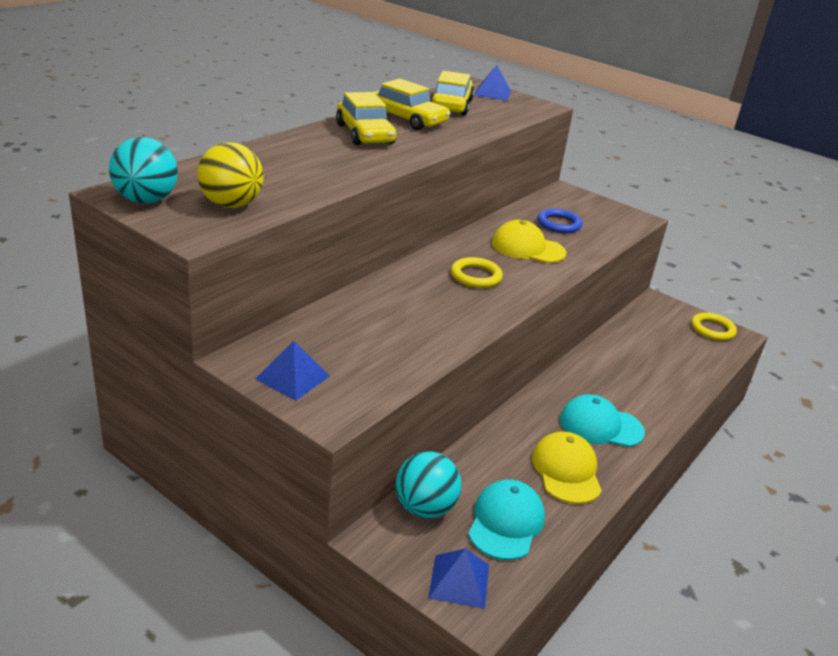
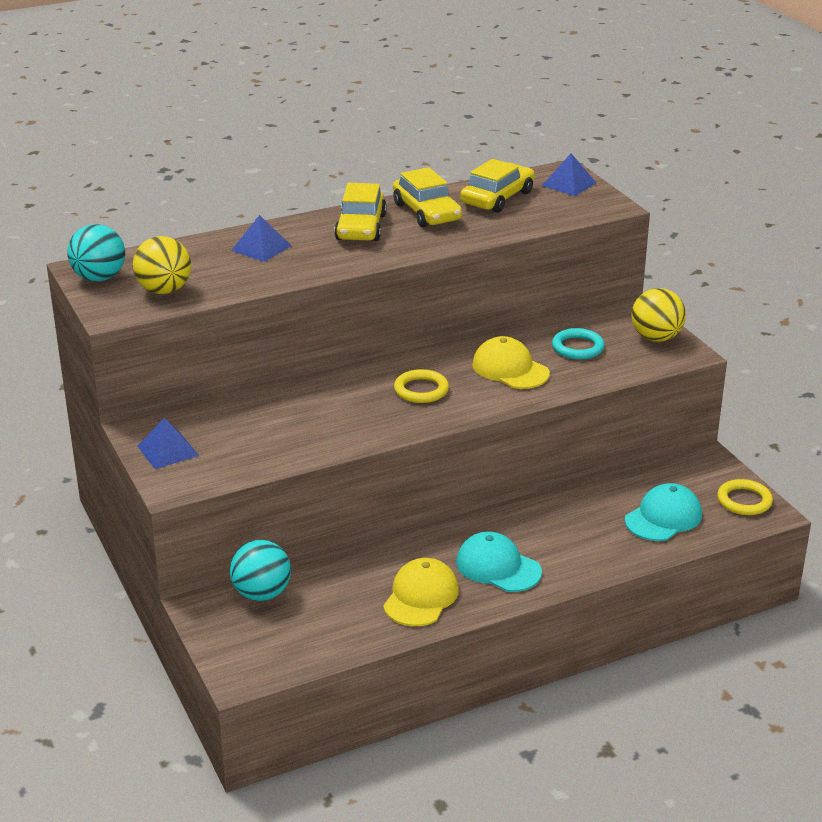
camera: 30 degrees right, 0 degrees up
(459, 581) = (243, 653): blue pyramid -> blue pyramid (261, 248)
(506, 522) = (323, 622): turquoise cap -> turquoise cap (663, 517)
(559, 224) = (577, 347): blue ring -> turquoise ring
(604, 210) = (656, 338): none -> yellow ball

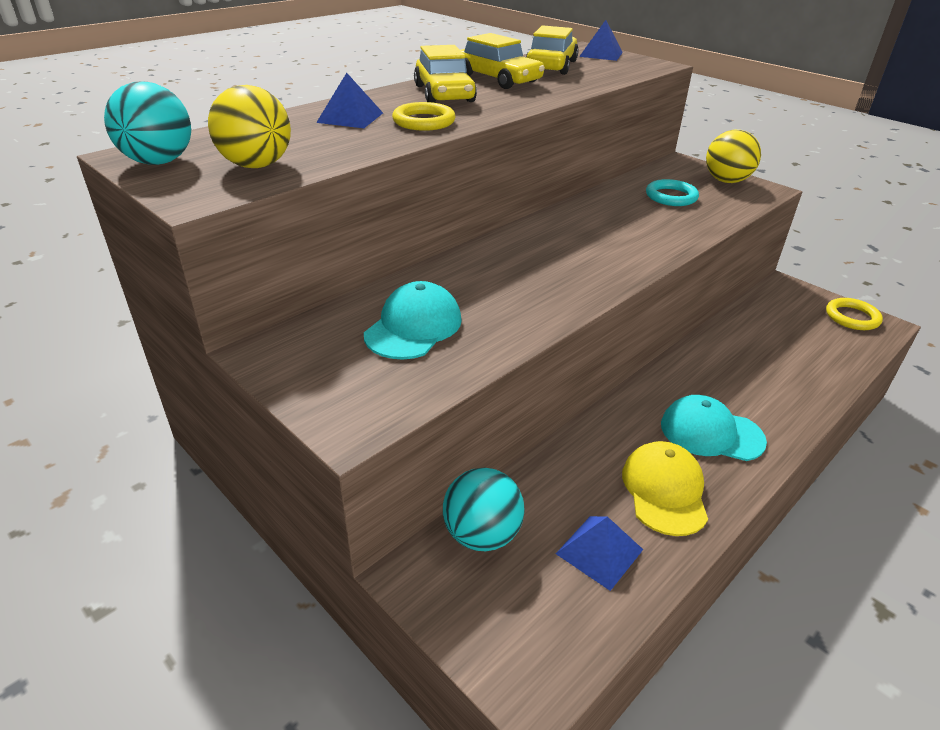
camera: 20 degrees left, 5 degrees up
(167, 451) = (317, 374): blue pyramid -> blue pyramid (599, 551)
(421, 390) = (565, 254): yellow ring -> yellow ring (424, 121)
(510, 369) = (631, 222): yellow cap -> none
(663, 517) = (806, 346): turquoise cap -> turquoise cap (413, 327)

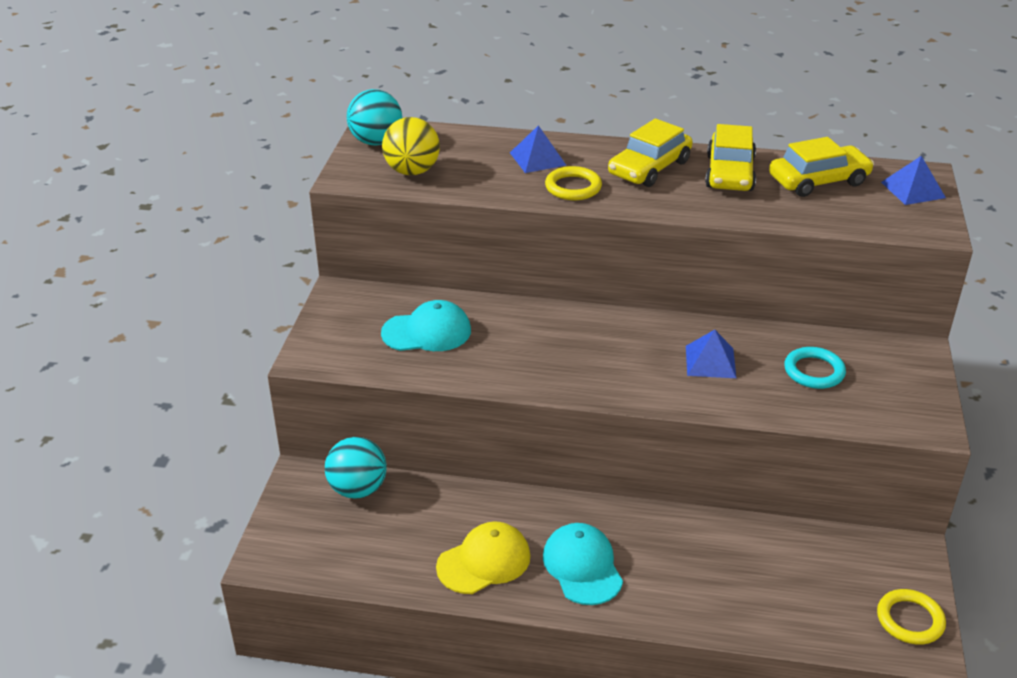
camera: 55 degrees right, 0 degrees up
(599, 551) = (392, 549): blue pyramid -> blue pyramid (710, 361)
(726, 181) = (912, 394): yellow ball -> none

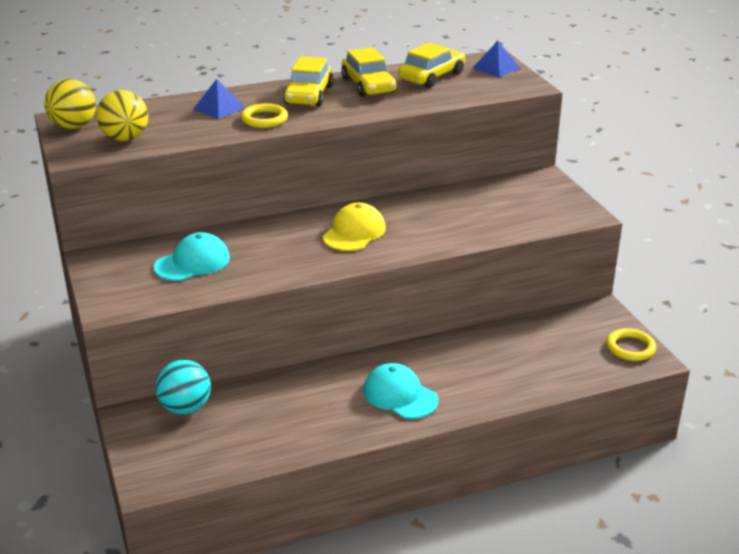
camera: 30 degrees left, 5 degrees down
(376, 142) = (74, 126): turquoise ball -> yellow ball
(484, 561) = (326, 418): yellow cap -> yellow cap (354, 232)
(710, 361) = (419, 220): blue pyramid -> none
(814, 371) = (491, 206): turquoise ring -> none

